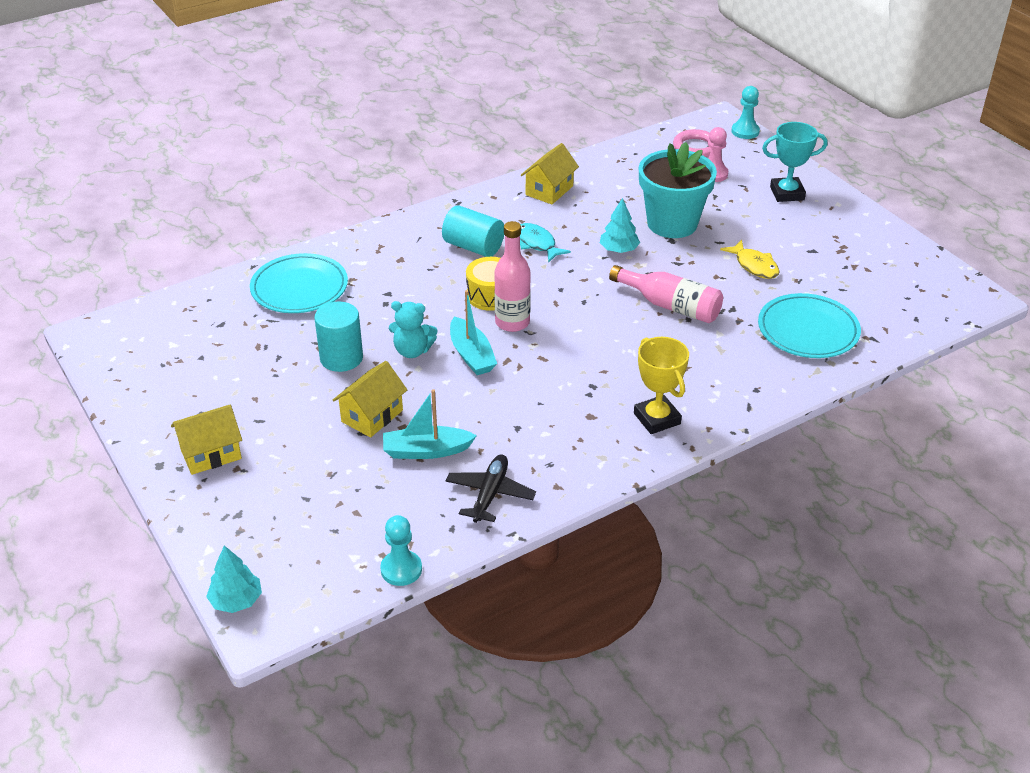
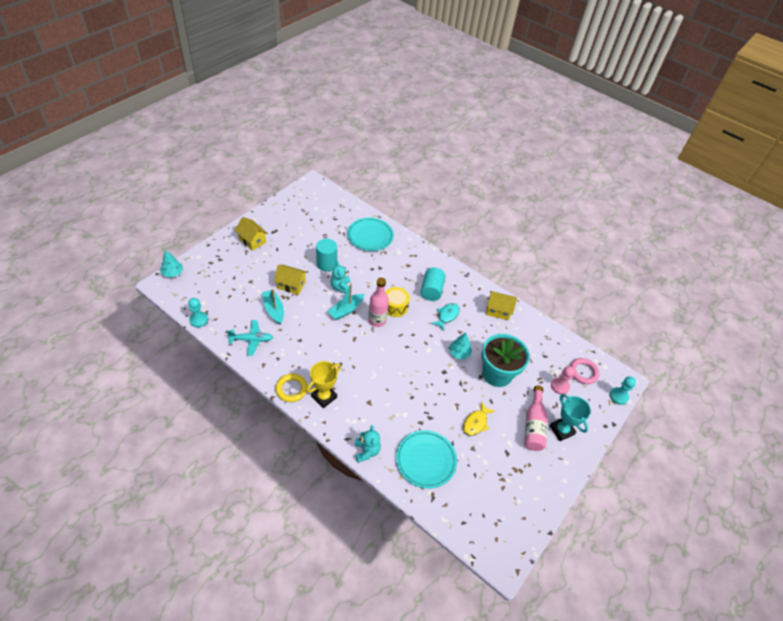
camera: 65 degrees right, 10 degrees up
(490, 494) = (252, 340): black plane -> turquoise plane
(627, 457) = (291, 389): none -> yellow ring
(670, 306) = (419, 386): pink bottle -> pink bottle (533, 425)
(778, 389) = (366, 451): none -> turquoise teddy bear

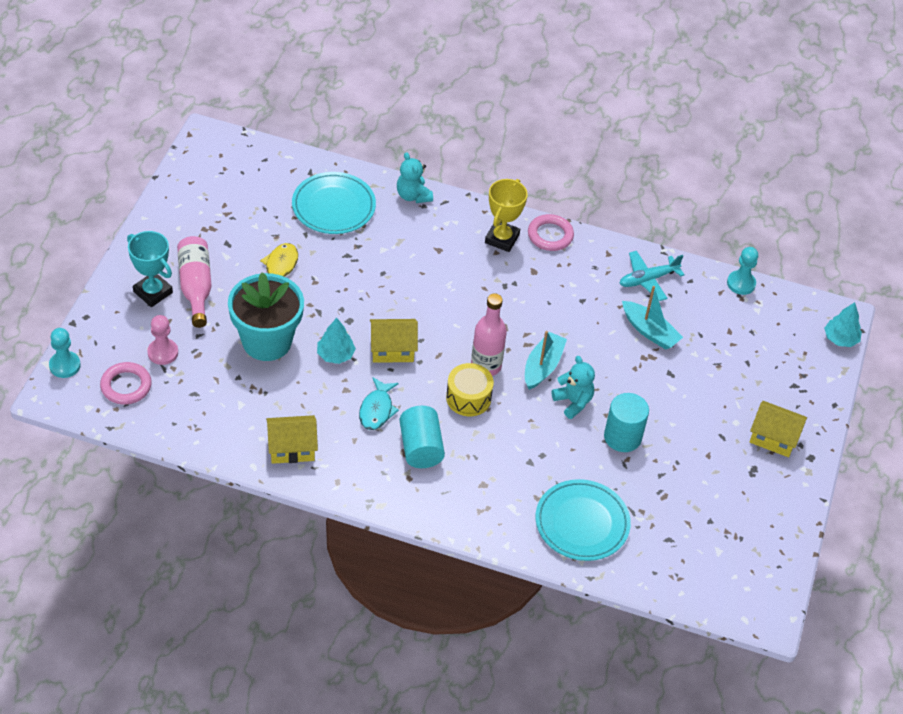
camera: 160 degrees right, 0 degrees up
(291, 285) = (653, 379): yellow house -> yellow house (392, 350)
(291, 389) = (550, 235): yellow ring -> pink ring

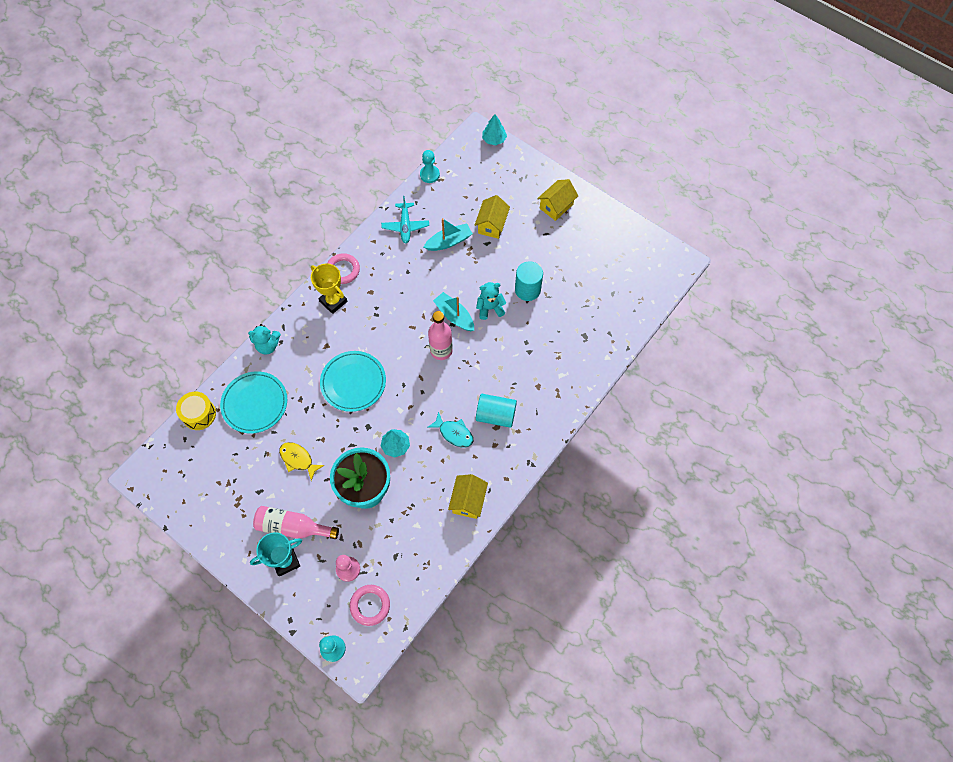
camera: 65 degrees left, 15 degrees up
(392, 350) = (405, 406): yellow house -> yellow house (492, 225)
(468, 398) = (464, 371): yellow drum -> yellow drum (199, 414)
(582, 523) = (586, 338): turquoise plate -> turquoise plate (353, 382)

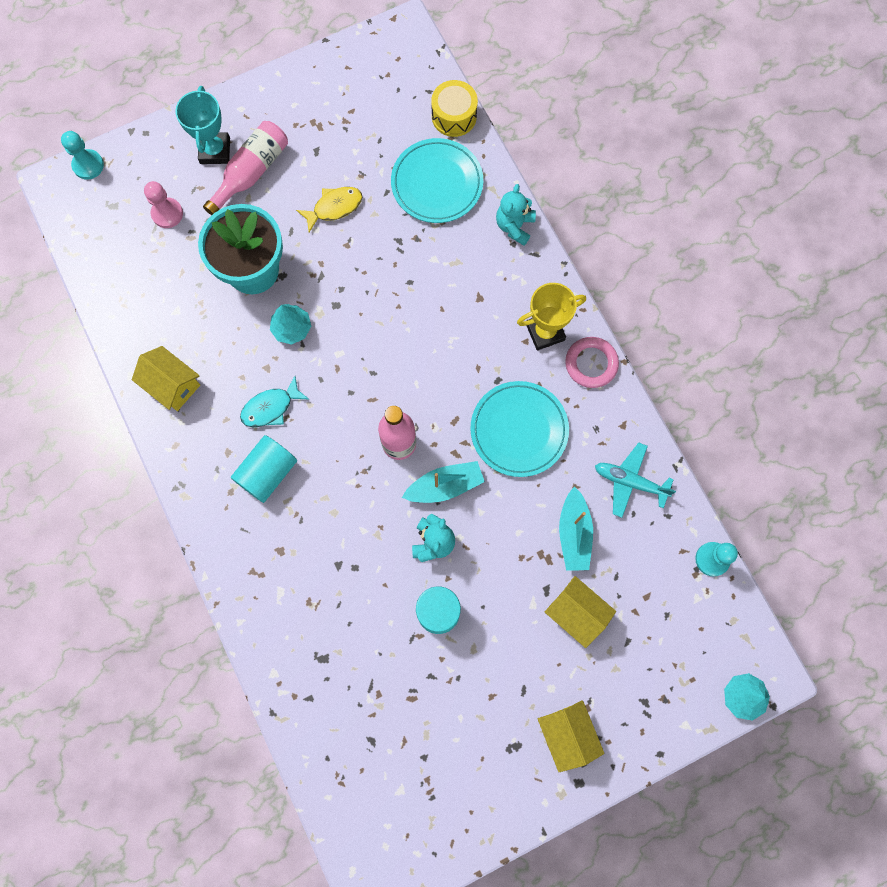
camera: 115 degrees right, 10 degrees up
(353, 382) = (407, 311): turquoise plate -> turquoise plate (519, 430)
(370, 605) = (112, 221): pink ring -> none

